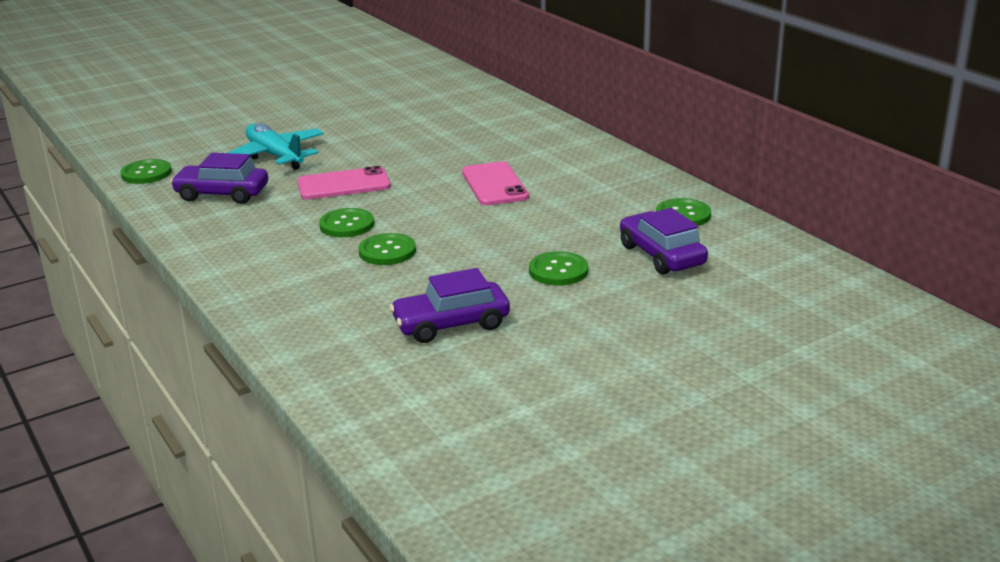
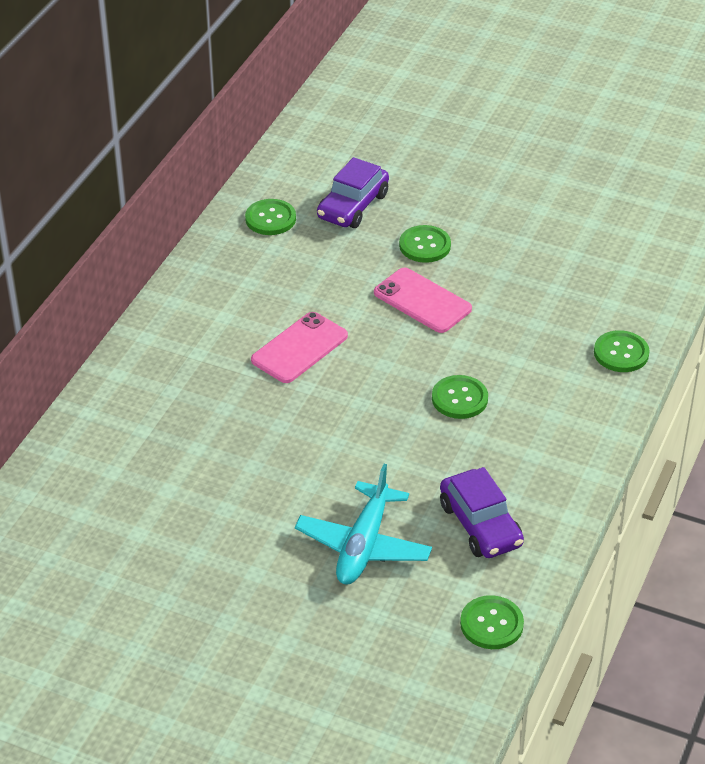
camera: 125 degrees left, 15 degrees up
(343, 184) = (384, 449): pink phone -> pink phone (422, 301)
(387, 251) = (481, 348): green button -> green button (621, 353)
(451, 324) = (548, 262): purple car -> none

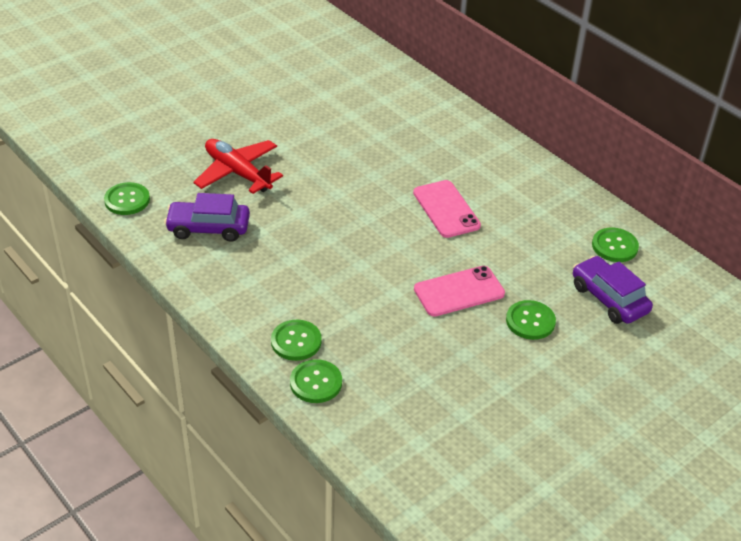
camera: 115 degrees right, 0 degrees up
(363, 545) = (238, 173): turquoise plane -> red plane
(459, 399) = (334, 267): green button -> green button (296, 341)

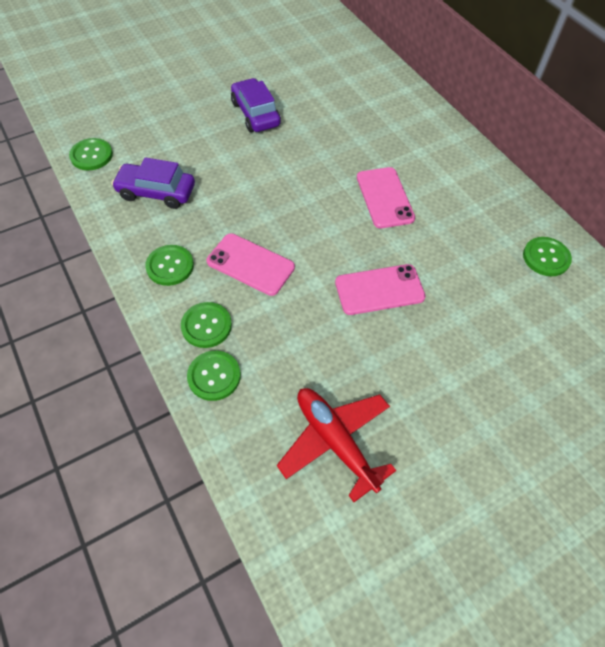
camera: 10 degrees right, 15 degrees up
(238, 173) = (198, 139): red plane -> red plane (335, 442)
(325, 283) = (250, 264): none -> pink phone
(530, 321) = (445, 333): green button -> green button (170, 266)
(609, 299) = (531, 317): purple car -> purple car (255, 114)

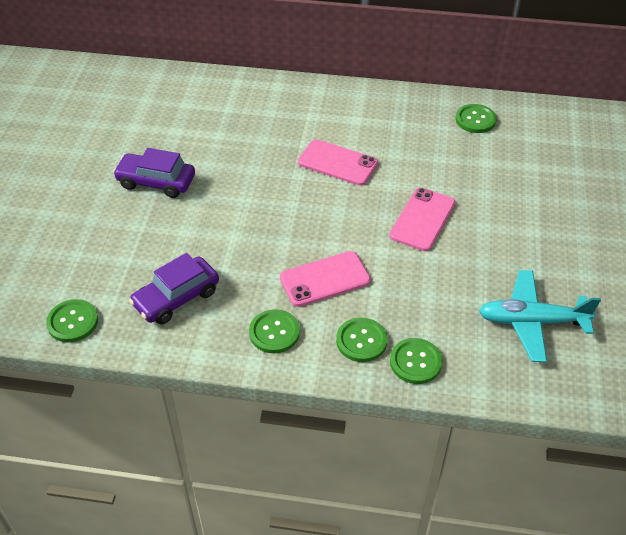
camera: 50 degrees left, 10 degrees down
(335, 442) = (532, 321): red plane -> turquoise plane

